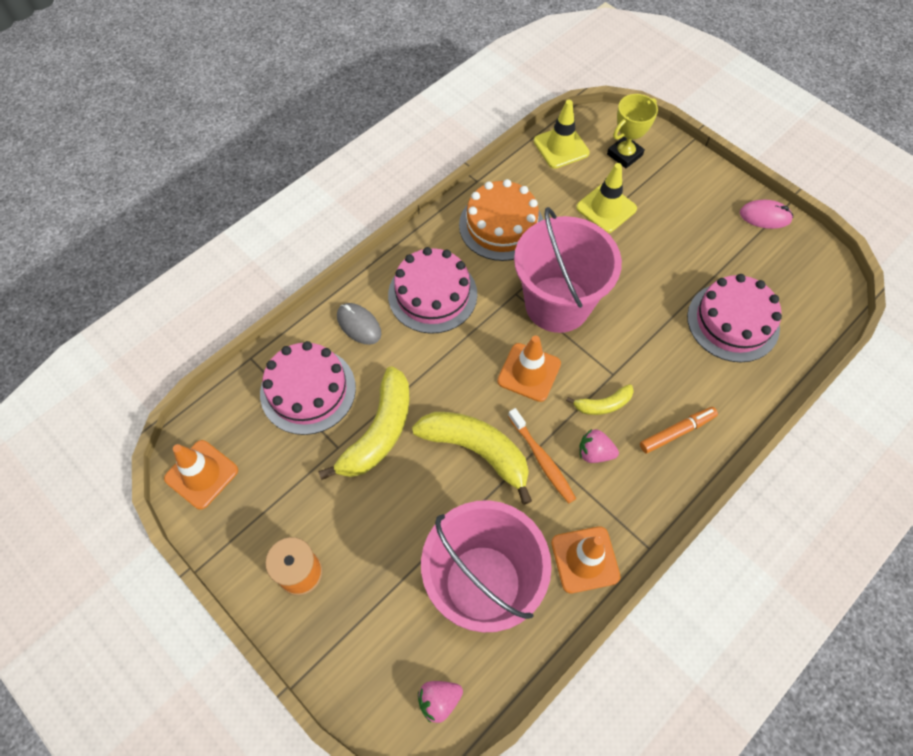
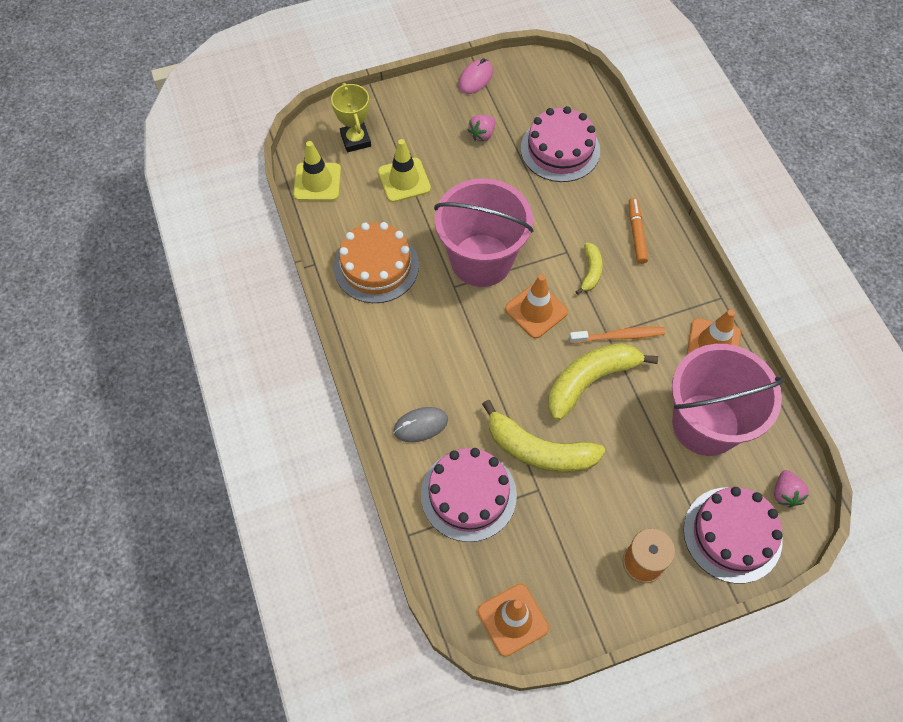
camera: 65 degrees left, 0 degrees up
(379, 432) = (538, 450): yellow banana -> yellow banana turned 150 degrees clockwise
(432, 294) = (420, 351): pink cake -> pink cake (732, 534)
(594, 453) = (629, 297): pink strawberry -> pink strawberry (482, 134)

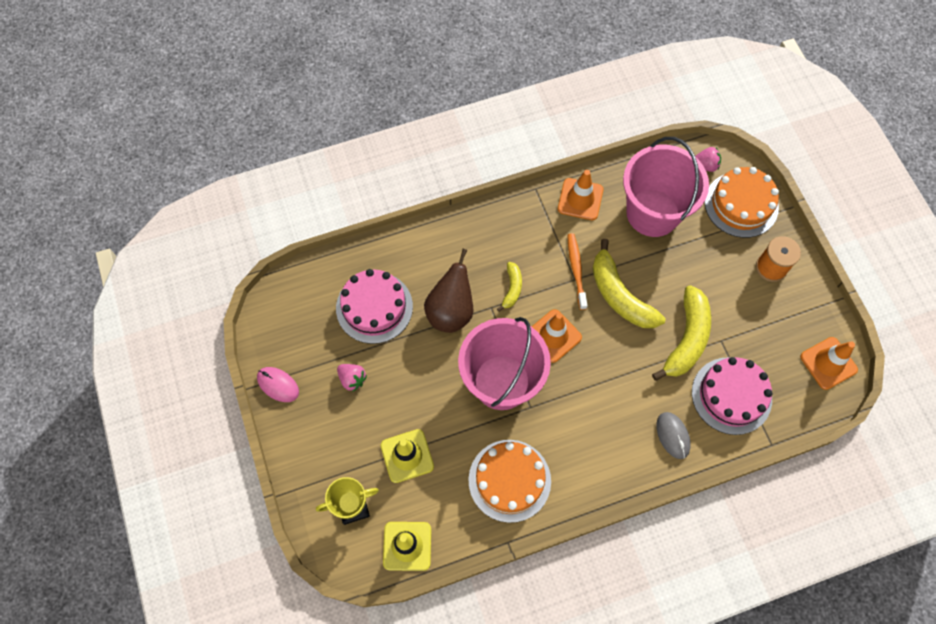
camera: 90 degrees left, 5 degrees up
(559, 215) = (451, 311): none -> brown pear
(590, 271) = (512, 288): yellow banana -> yellow banana turned 90 degrees clockwise
(636, 233) = (471, 248): orange marker -> none
(732, 534) = (741, 204): pink cake -> orange cake

